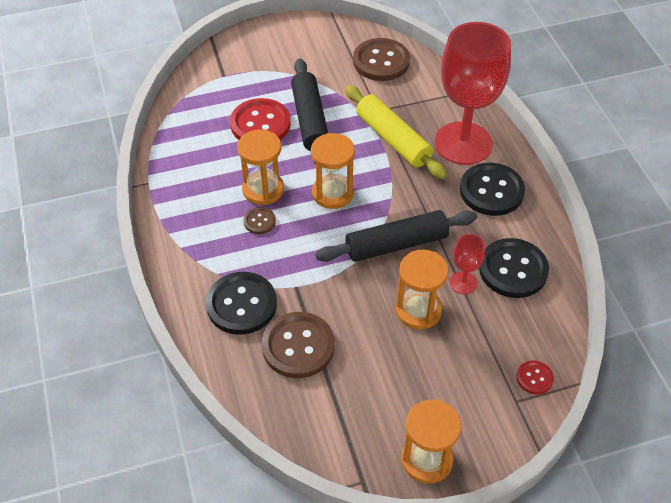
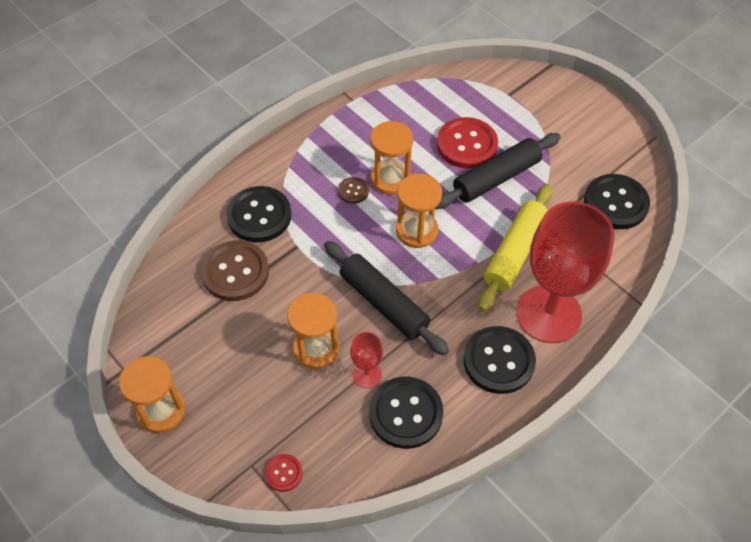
camera: 65 degrees right, 5 degrees up
(381, 61) = (616, 203): brown button -> black button

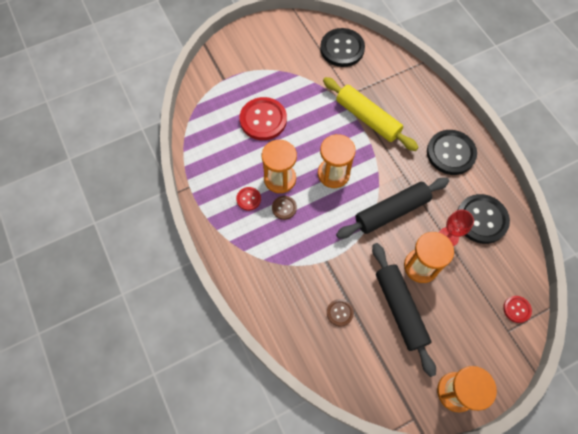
camera: 75 degrees left, 10 degrees up
(235, 272) = (340, 313): brown button -> brown button, size x0.49
(259, 216) = (288, 284): black button -> none
(354, 155) = (248, 199): none -> red button
(496, 178) = (300, 110): black rolling pin -> black rolling pin (400, 309)
(548, 314) = (420, 114): red goblet -> none

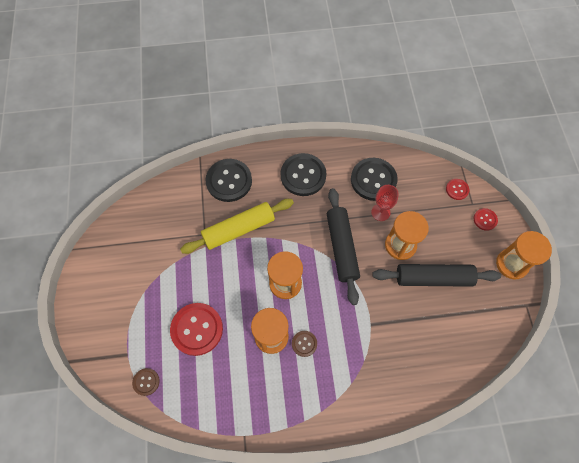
camera: 70 degrees left, 0 degrees up
(248, 199) = (282, 376): red button -> red button (485, 219)
(340, 313) = (423, 330): brown button -> brown button (146, 382)
(342, 49) = (149, 221): black button -> black button (229, 181)

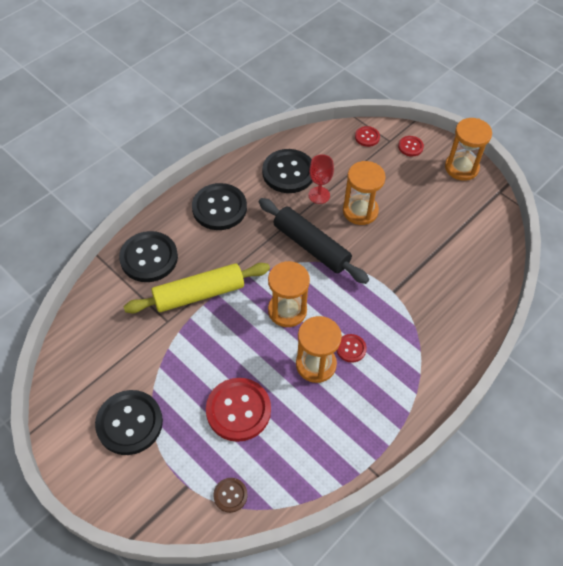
camera: 40 degrees left, 10 degrees down
(128, 286) = (129, 423): none -> black button
(239, 229) = (199, 294): yellow rolling pin -> yellow rolling pin turned 45 degrees clockwise
(304, 343) = (351, 349): brown button -> red button
(433, 278) = (411, 219): black rolling pin -> none

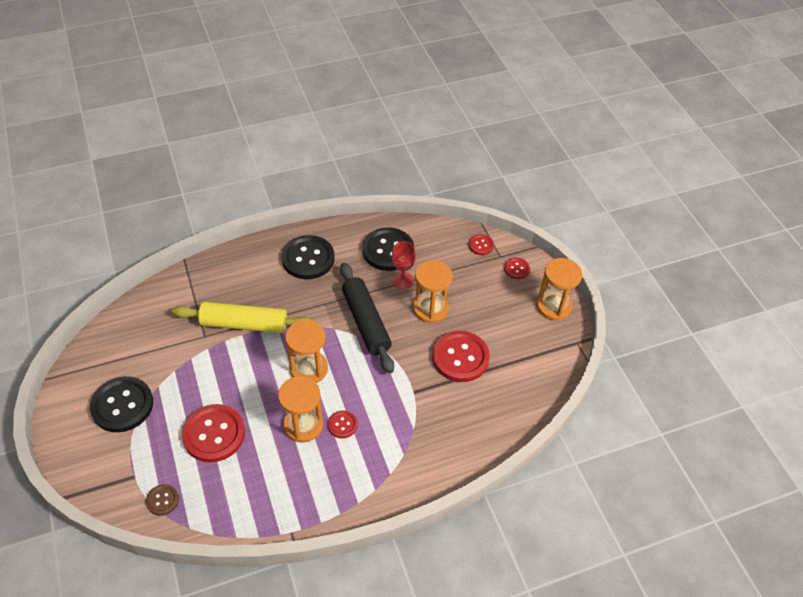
camera: 25 degrees right, 5 degrees down
(149, 258) = (223, 278): black button -> none
(413, 244) = (460, 357): none -> red button

